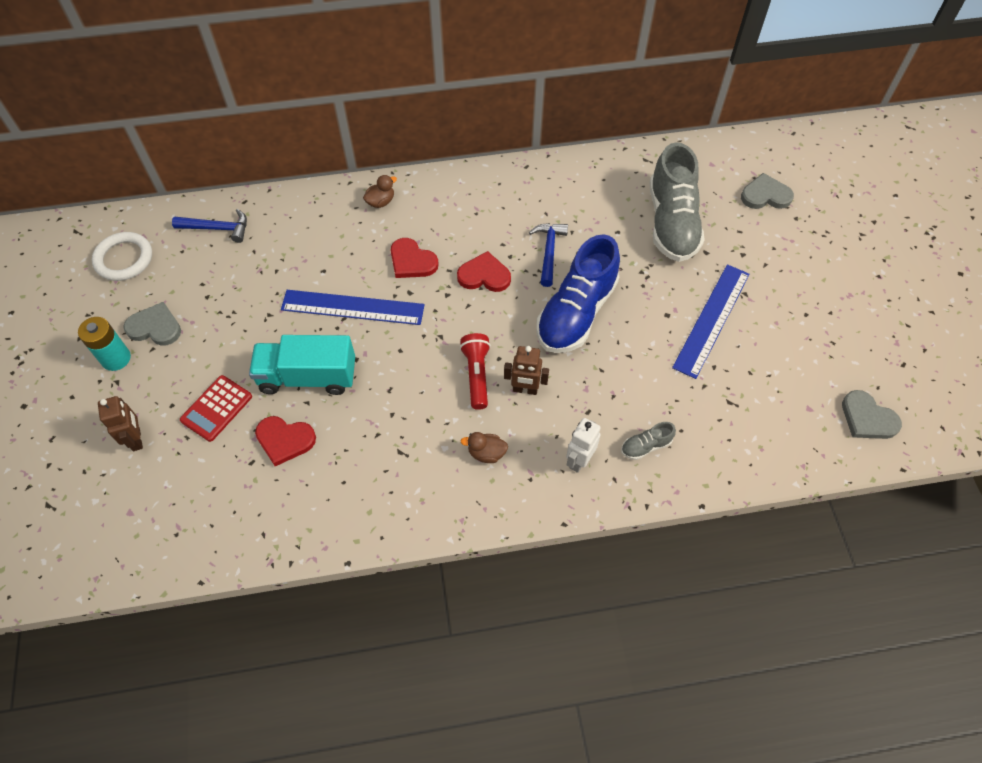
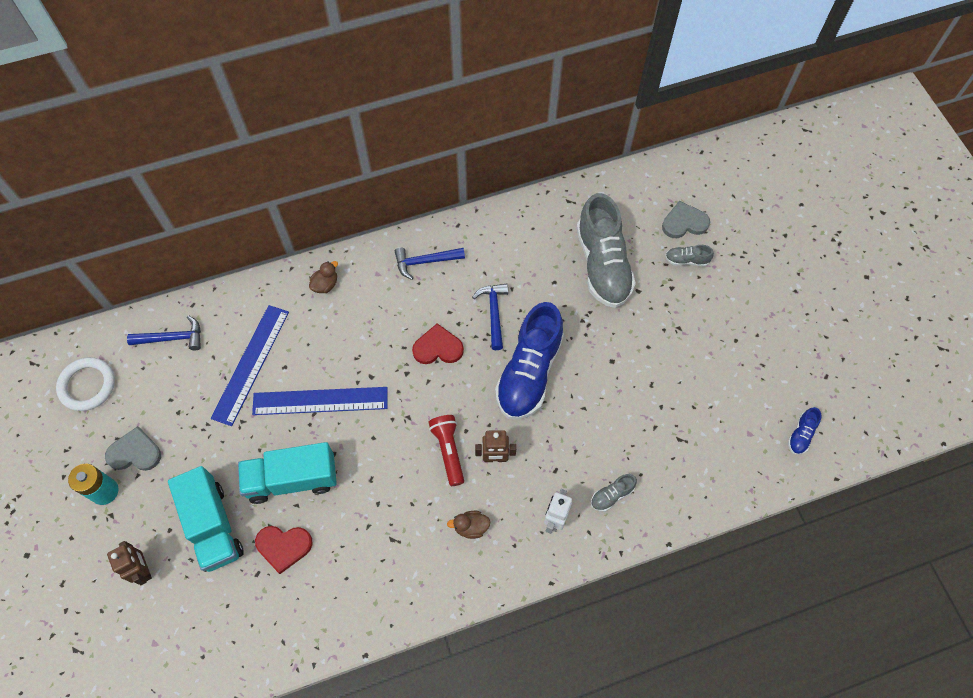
camera: 10 degrees left, 5 degrees up
(216, 408) = (213, 526): red calculator -> turquoise truck
(412, 261) = (367, 343): red heart -> none
(486, 195) = (425, 262): none -> blue hammer
(712, 320) = (653, 359): blue ruler -> blue ruler (251, 364)
(763, 230) = (686, 260): none -> grey shoe
(867, 418) = (801, 435): grey heart -> blue shoe

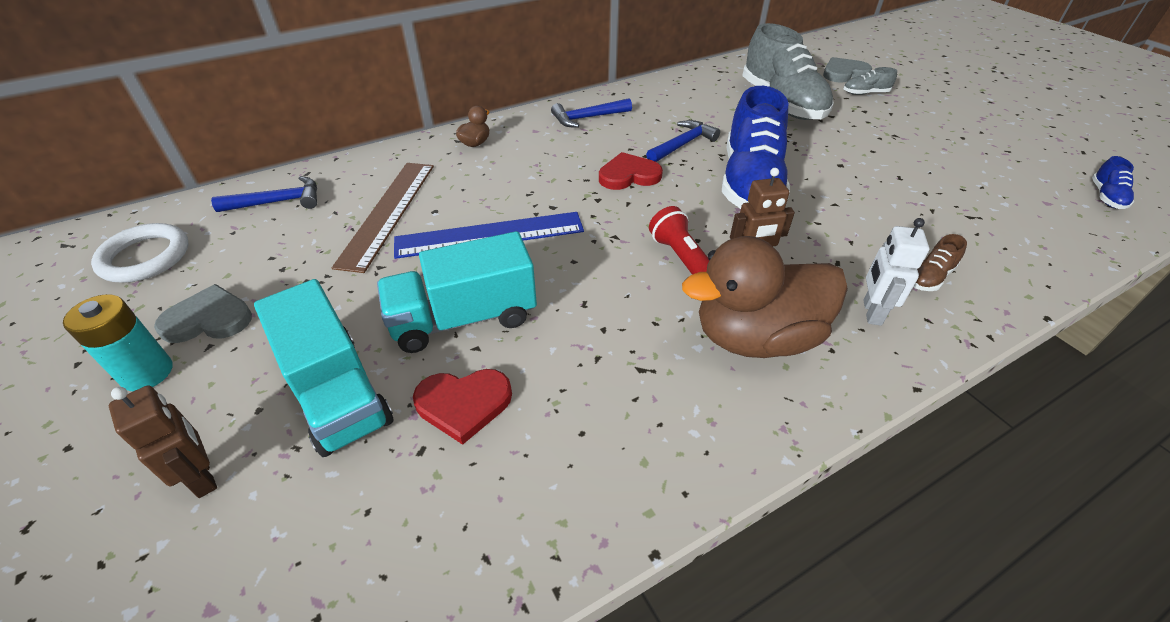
camera: 10 degrees left, 20 degrees down
(251, 364) = (388, 213): blue ruler -> brown ruler
(471, 527) = (755, 337): brown duck -> brown duck, size x2.46
(494, 313) = (682, 144): blue hammer -> blue hammer turned 60 degrees clockwise
(612, 495) = (929, 277): grey shoe -> brown shoe

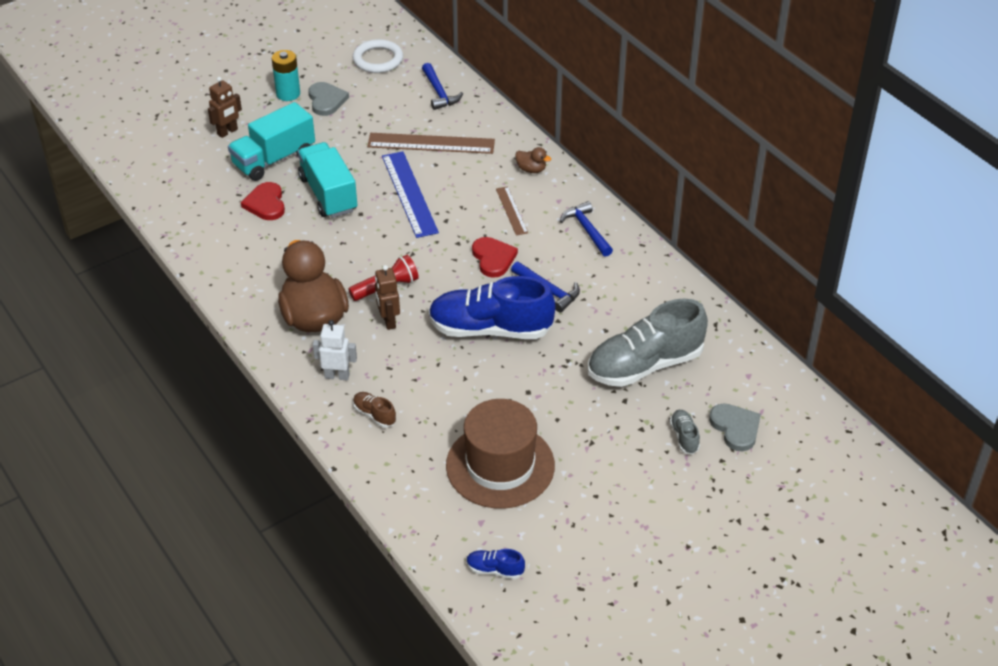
camera: 85 degrees right, 0 degrees up
(545, 159) = (511, 210): none -> brown ruler
(958, 186) = (500, 465): none -> brown hat

